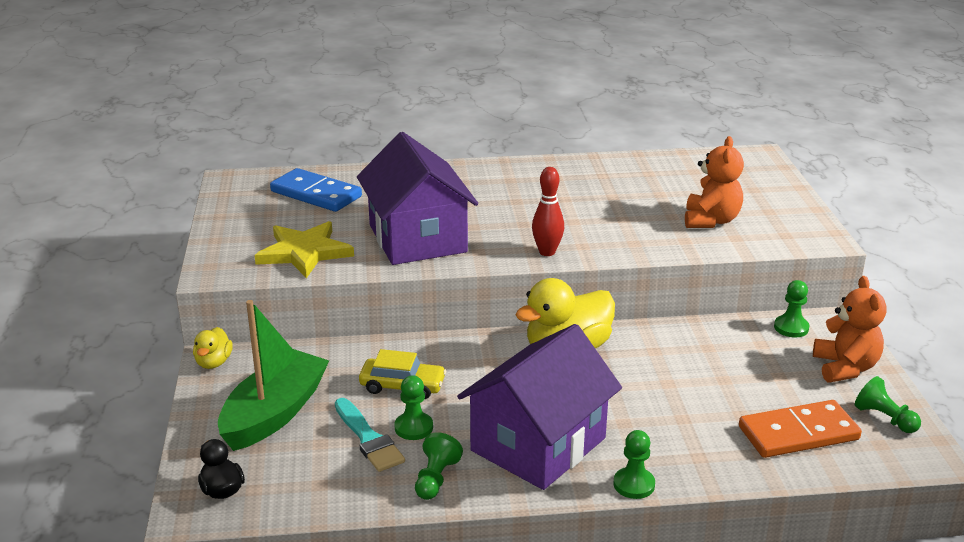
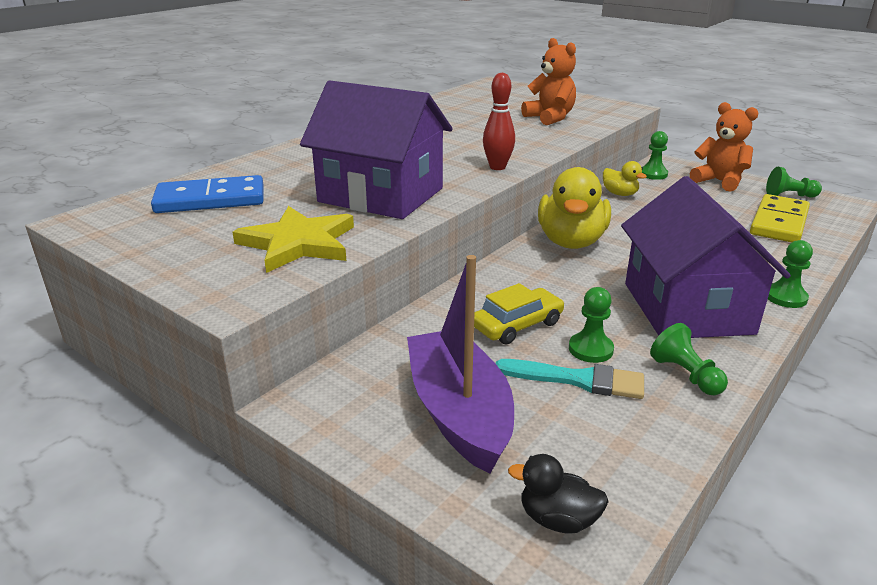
camera: 45 degrees left, 0 degrees up
(214, 362) = (305, 407): yellow duck -> yellow duck (620, 194)
(274, 413) = (459, 413): green boat -> purple boat
(798, 433) = (778, 222): orange domino -> yellow domino

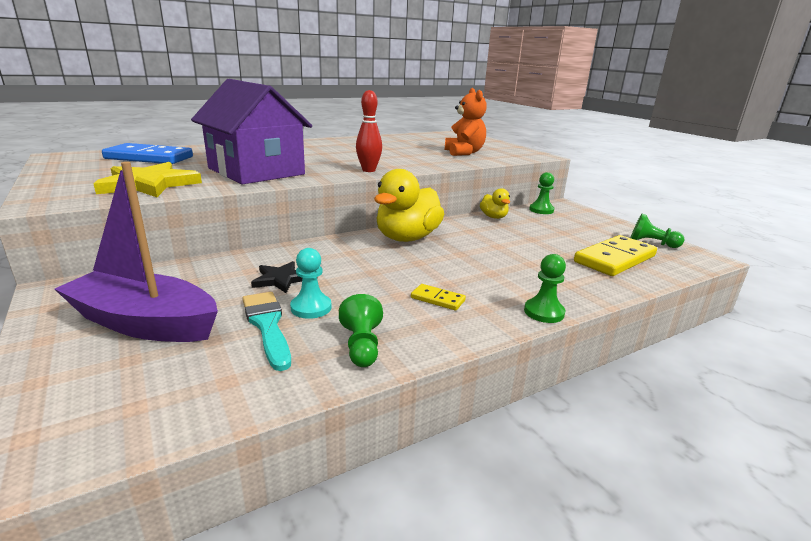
camera: 20 degrees right, 5 degrees down
(459, 413) = (145, 323): purple boat -> purple boat turned 75 degrees counterclockwise
(517, 325) = (281, 279): yellow car -> black star
(557, 519) = (84, 420): black duck -> none
(578, 380) = (267, 325): turquoise brush -> turquoise brush turned 150 degrees counterclockwise
(590, 349) = (311, 308): green pawn -> turquoise pawn
(687, 308) = (437, 299): purple house -> yellow domino
(719, 181) = (595, 223): orange teddy bear -> none

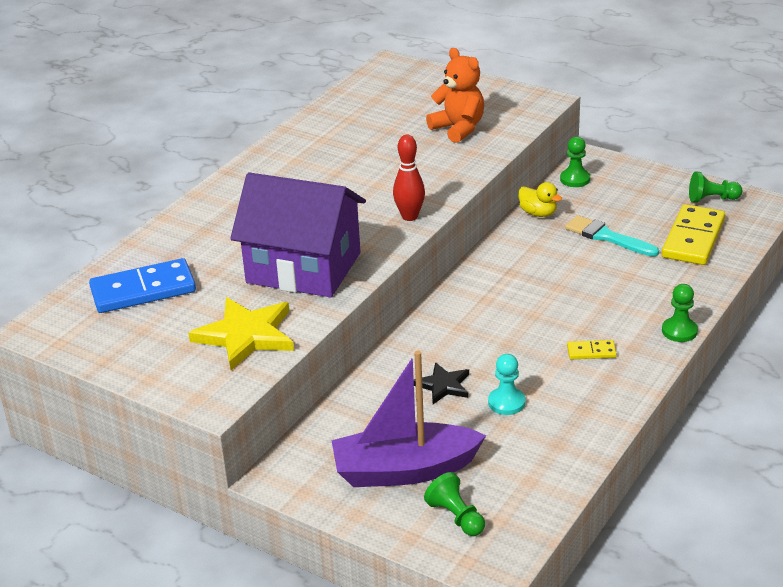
camera: 25 degrees left, 10 degrees up
(267, 325) = (496, 432): turquoise brush -> turquoise brush (607, 237)
(362, 346) = (582, 418): green pawn -> green pawn (456, 517)
(407, 238) = (488, 285): yellow duck -> none

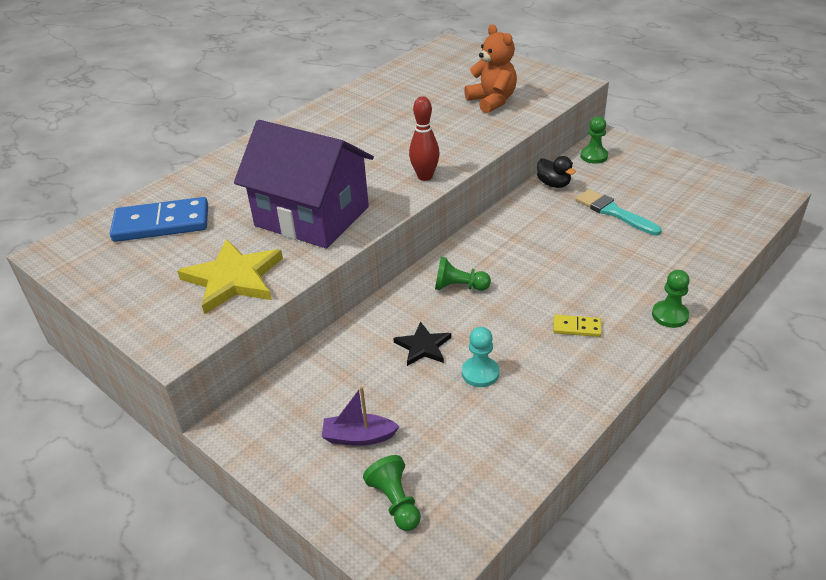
camera: 10 degrees right, 5 degrees up
(404, 470) = (358, 437): purple boat -> purple boat, size x0.49
(538, 213) = (553, 184): yellow duck -> black duck
(693, 238) = (696, 221): yellow domino -> none
(712, 199) = (720, 185): green pawn -> green pawn (459, 287)

